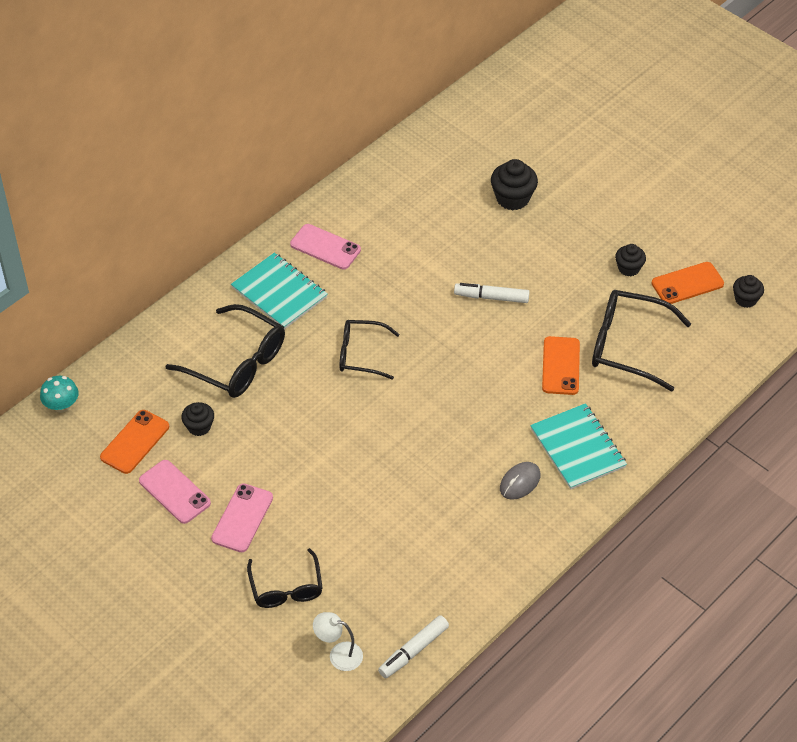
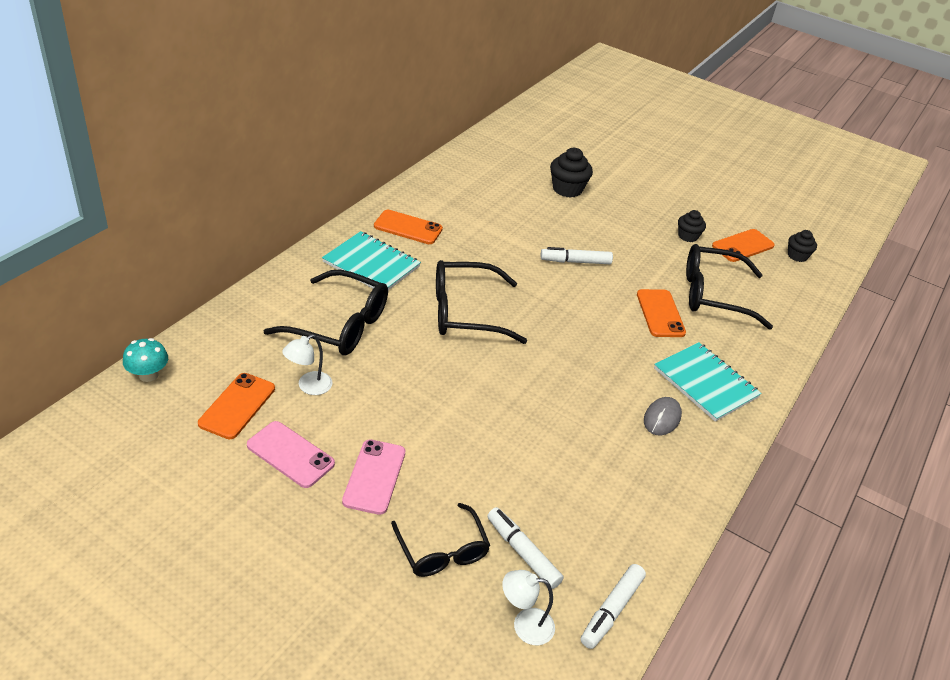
camera: 15 degrees left, 10 degrees down
(199, 427) = (309, 386): black cupcake -> white lamp
(325, 247) = (408, 228): pink phone -> orange phone
(353, 596) = (522, 552): none -> white marker
(361, 354) = (465, 312): black glasses -> black glasses, size x1.56

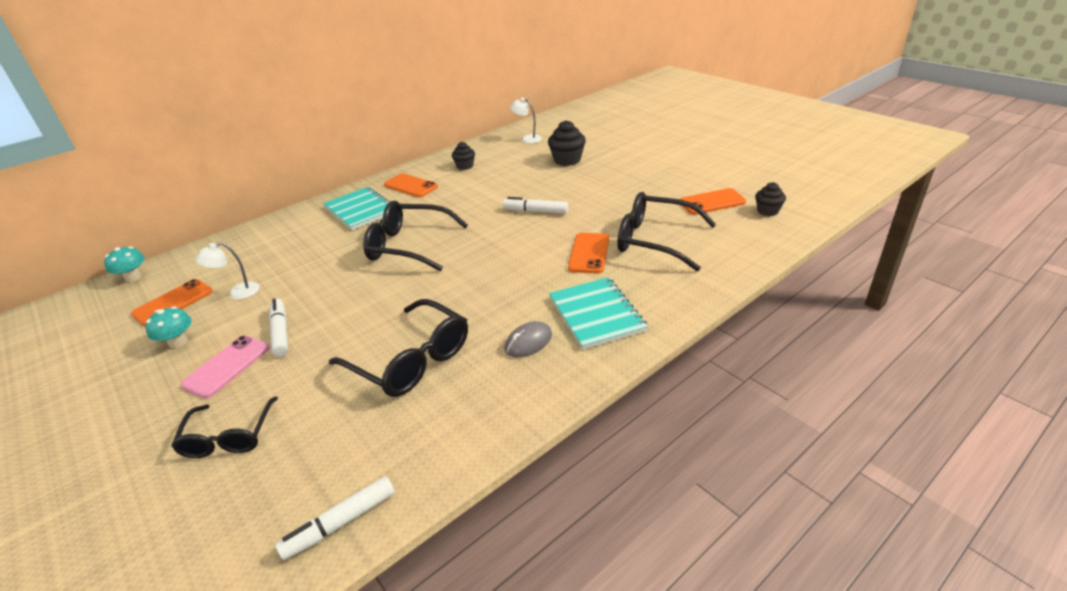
camera: 25 degrees right, 5 degrees down
(290, 454) = (178, 342): pink phone -> turquoise mushroom
(339, 325) = (300, 250): black glasses -> black glasses (411, 360)
(522, 552) = (299, 450): white marker -> white marker (280, 332)
(524, 625) = (244, 522): white lamp -> white lamp (527, 139)
(688, 236) = (659, 194): black cupcake -> black cupcake (465, 166)

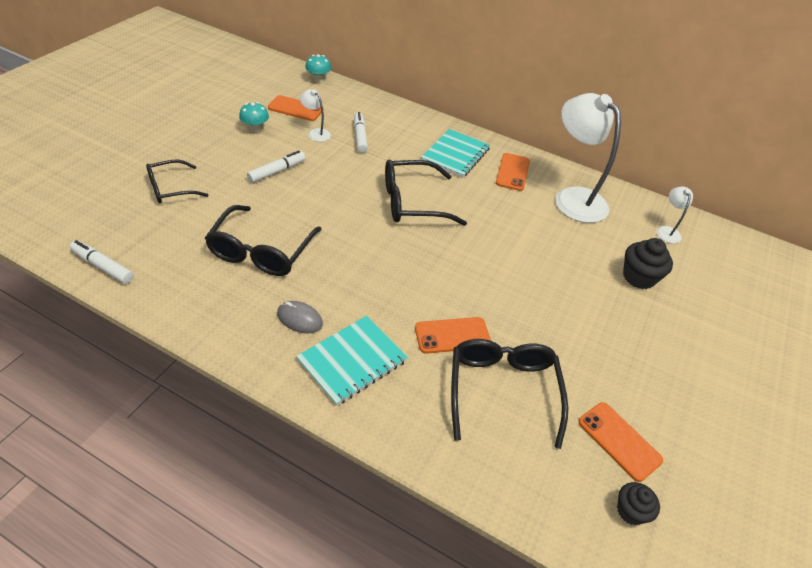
camera: 60 degrees right, 10 degrees up
(227, 366) = (235, 161): pink phone -> none
(409, 245) = (412, 202): black glasses -> black glasses turned 90 degrees counterclockwise
(465, 166) = (573, 198): black cupcake -> white lamp
(535, 211) = (512, 275): white marker -> white marker (360, 136)

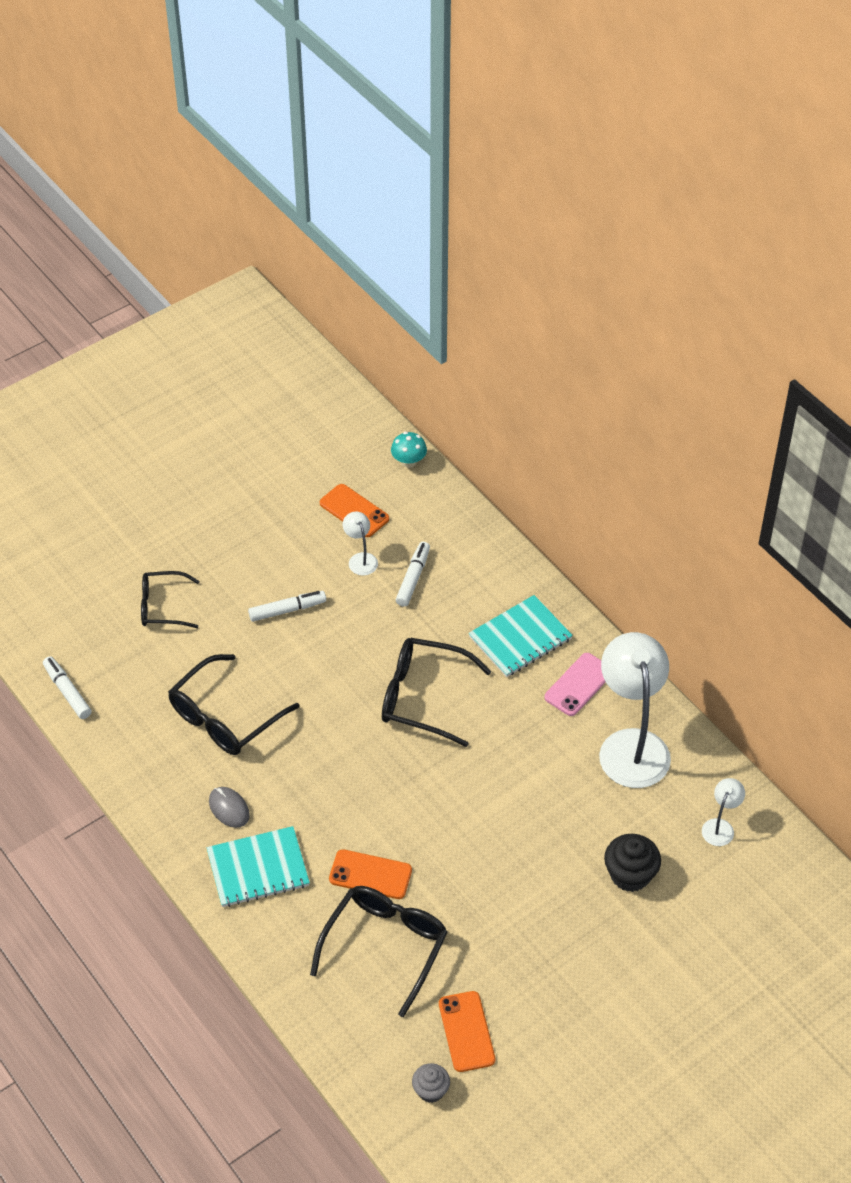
camera: 30 degrees right, 5 degrees up
(255, 129) = (290, 535): turquoise mushroom -> none
(512, 172) = (578, 684): orange phone -> pink phone
(630, 511) = (431, 1090): black cupcake -> grey cupcake

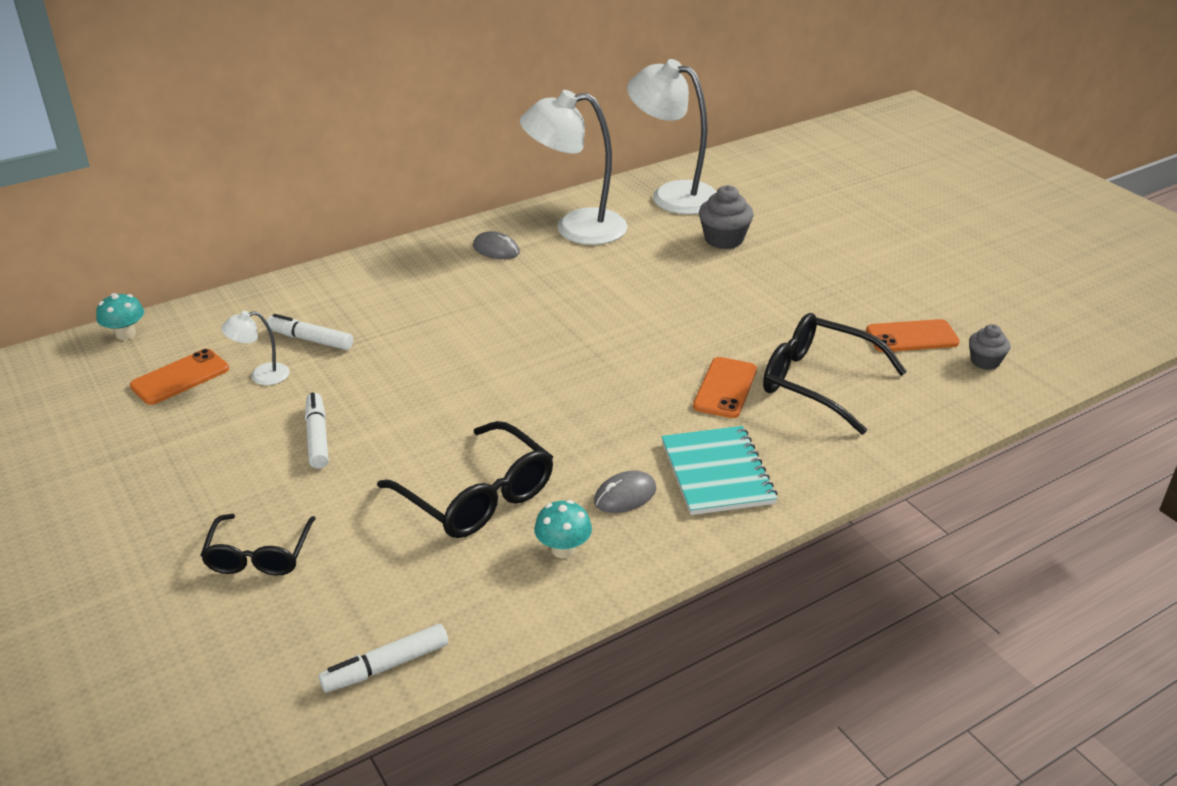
camera: 85 degrees left, 15 degrees down
(171, 774) = (563, 549): none -> turquoise mushroom
(423, 697) = (487, 341): black glasses -> none
(520, 638) = (425, 277): turquoise notebook -> none
(578, 684) = (496, 249): pink phone -> grey mouse
(630, 875) = (724, 239): black cupcake -> grey cupcake
(720, 826) = (672, 195): white lamp -> white lamp, size x2.25

